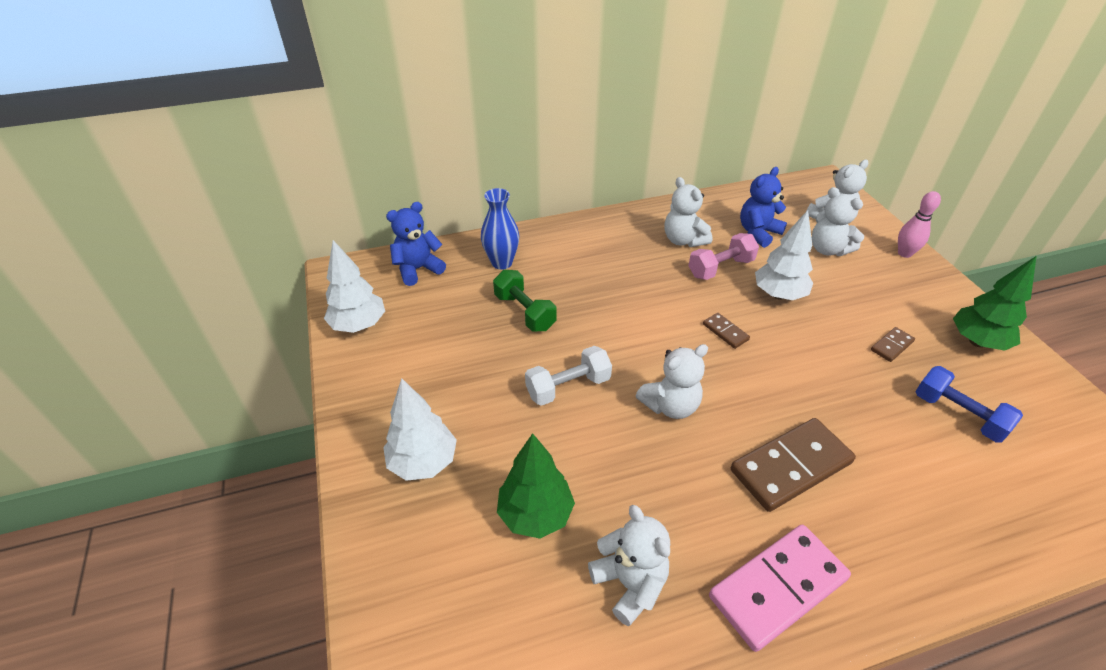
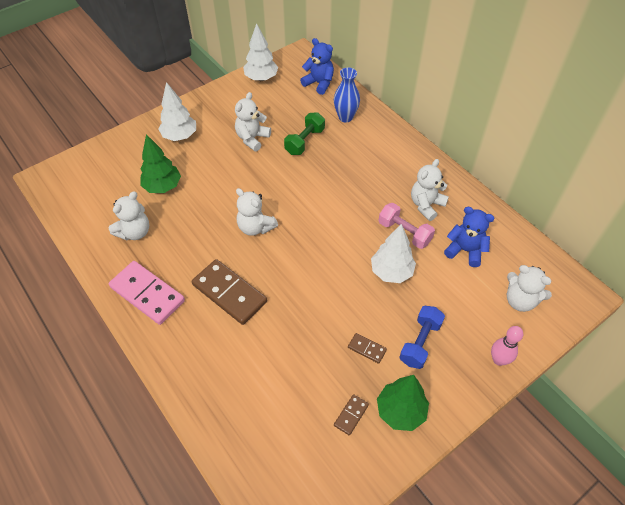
camera: 70 degrees right, 10 degrees up
(568, 387) = (251, 177): white dumbbell -> none
(725, 332) = (334, 245): brown domino -> brown domino (351, 415)
(828, 249) = (470, 301): white teddy bear -> white teddy bear (252, 138)
(958, 415) = (310, 391): blue dumbbell -> blue dumbbell (420, 342)

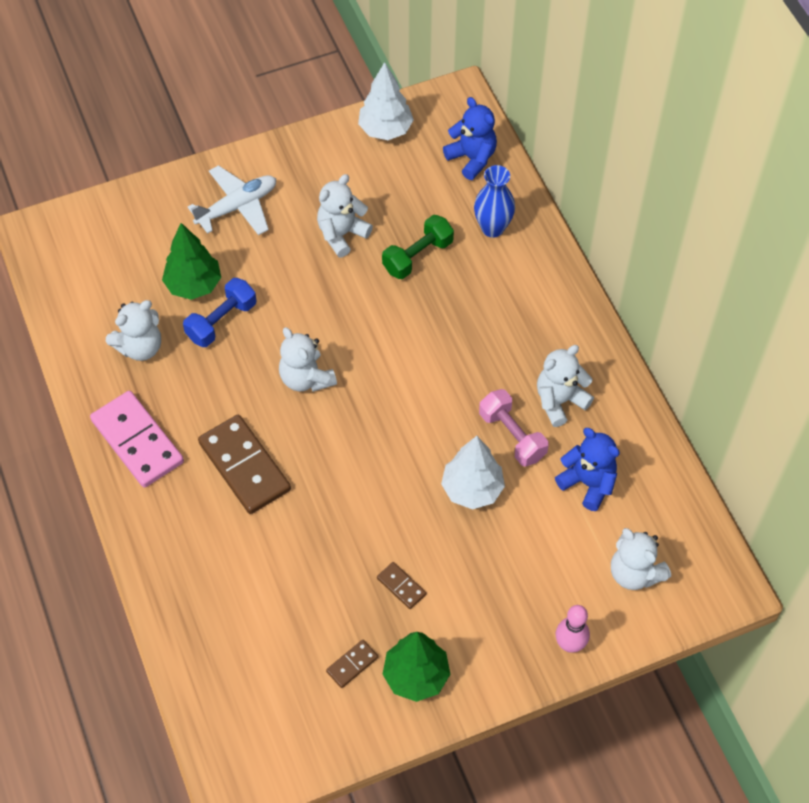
camera: 15 degrees right, 5 degrees up
(180, 136) = (237, 206): white tree -> white plane
(420, 342) = (474, 596): blue dumbbell -> blue dumbbell (221, 321)

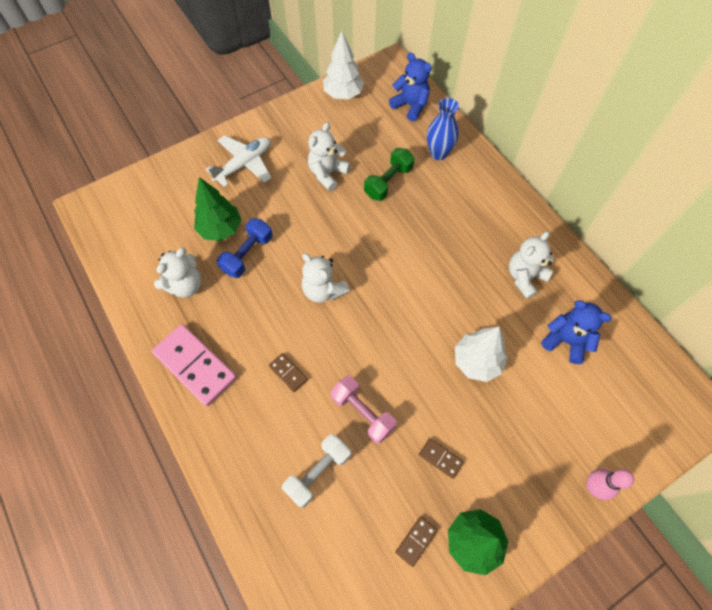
camera: 10 degrees left, 5 degrees up
(244, 466) = (288, 373): brown domino -> brown domino, size x0.46
(257, 578) = (318, 472): none -> white dumbbell
(512, 436) = (496, 311): pink dumbbell -> pink dumbbell (362, 412)
(634, 573) = (625, 412): white teddy bear -> none

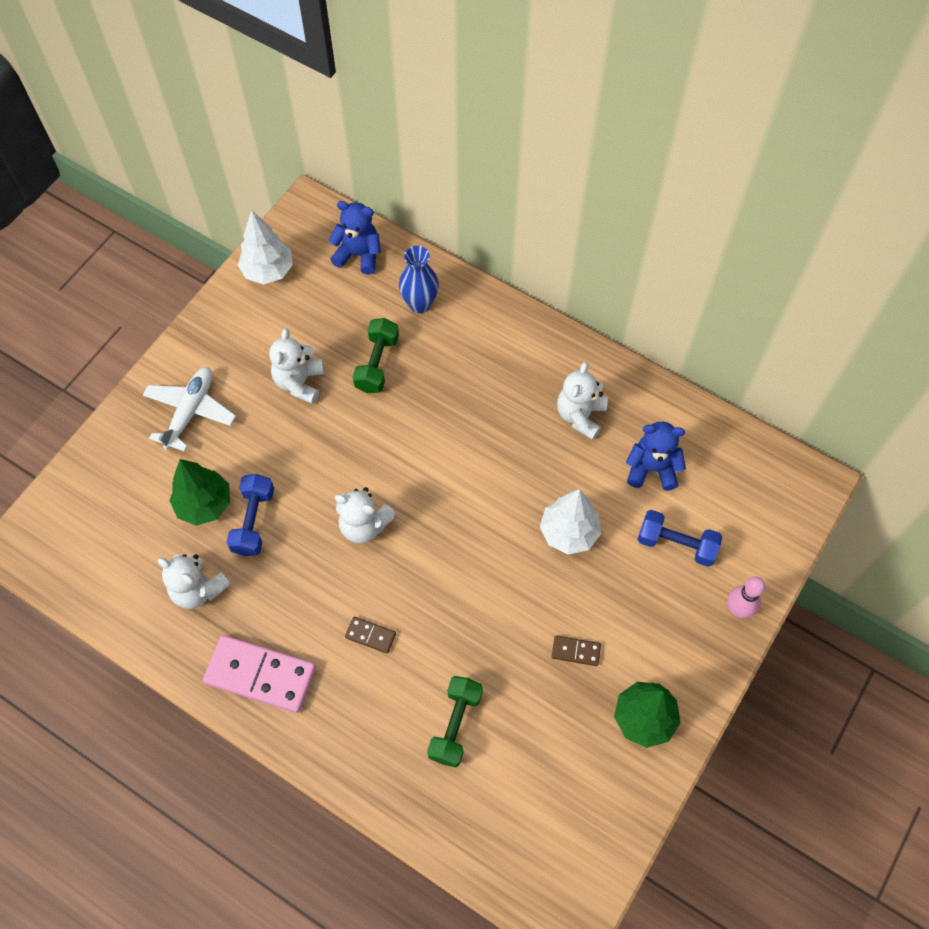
camera: 25 degrees left, 0 degrees up
(185, 285) = (198, 589): white teddy bear -> white teddy bear turned 105 degrees clockwise
(318, 472) = (455, 725): white dumbbell -> green dumbbell
(362, 412) = (473, 641): pink dumbbell -> none
(416, 541) = (587, 745): brown domino -> none
(561, 409) = (676, 544): none -> blue dumbbell

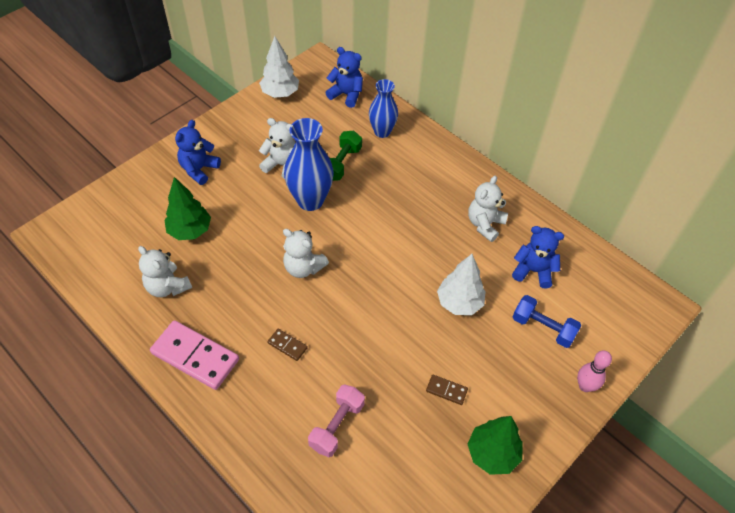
camera: 10 degrees right, 10 degrees down
(190, 411) = (199, 169): white plane -> blue teddy bear
(253, 521) = (222, 249): blue dumbbell -> none
(299, 382) = (282, 165): white teddy bear -> white teddy bear turned 90 degrees clockwise
(349, 427) = (310, 200): none -> blue vase
(455, 725) = (337, 426): green dumbbell -> pink dumbbell

